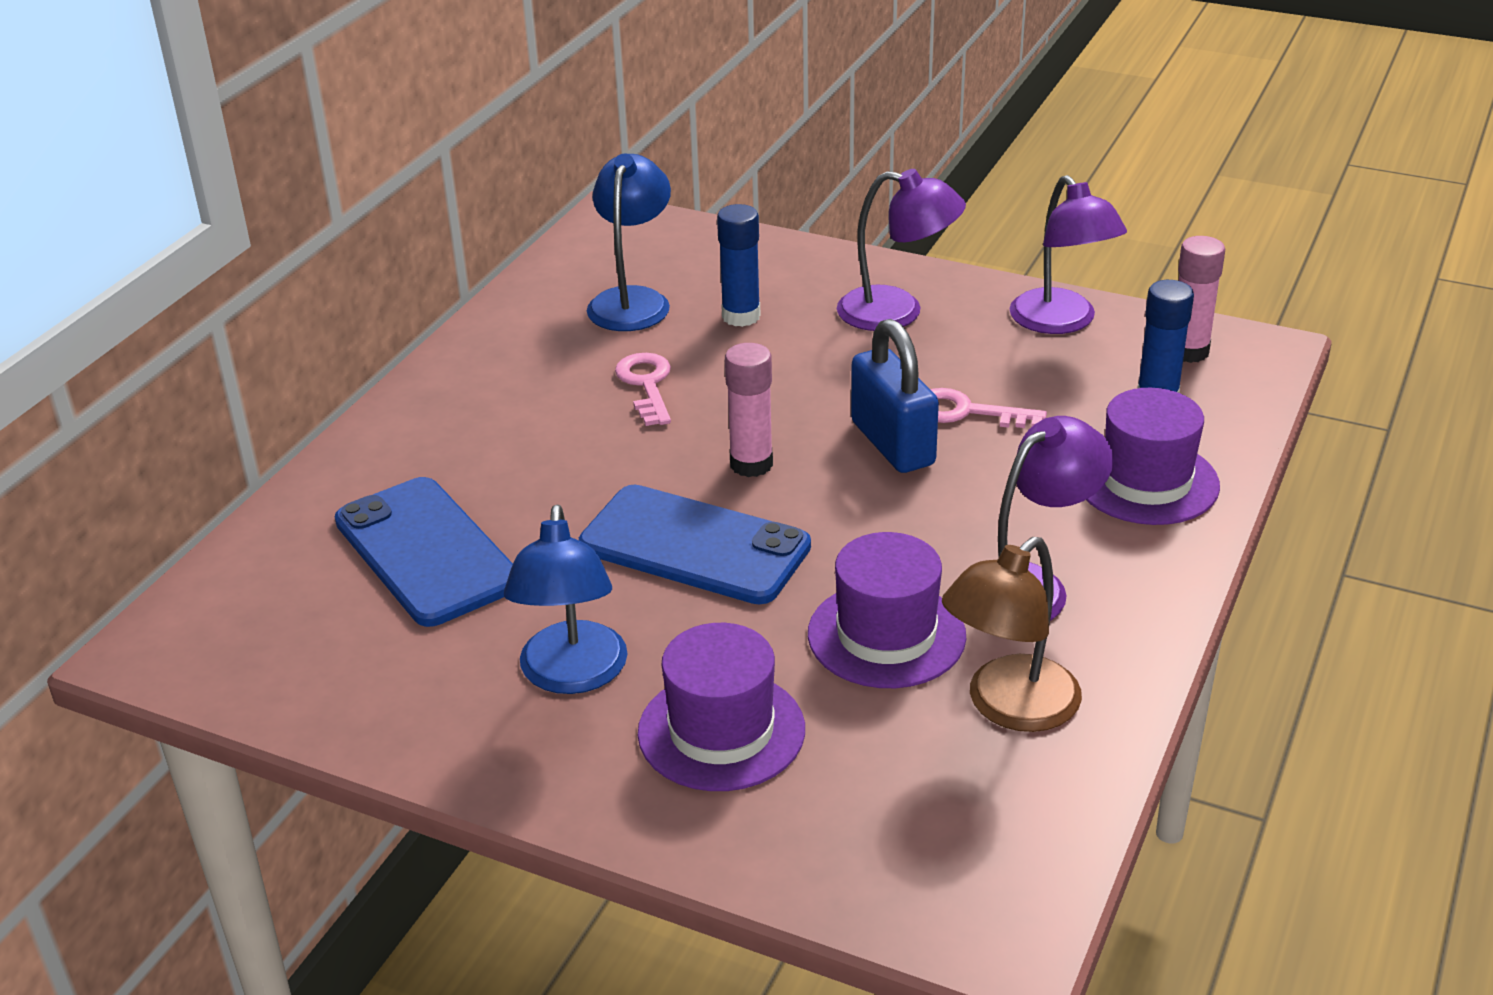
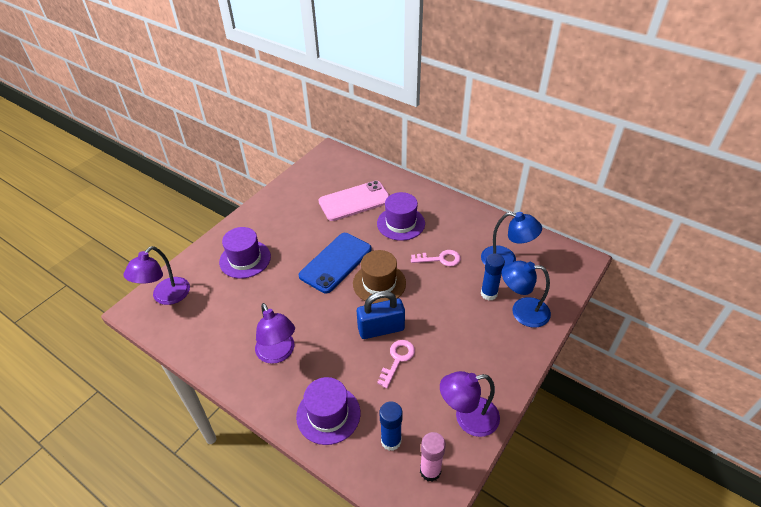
camera: 100 degrees right, 10 degrees up
(427, 552) = (355, 201): blue phone -> pink phone
(572, 675) = (284, 229): blue lamp -> blue lamp (522, 311)
(751, 464) = (379, 283): pink glue stick -> brown hat
(886, 635) = (269, 306): purple hat -> purple hat (401, 223)
(897, 312) = (485, 351): purple lamp -> purple lamp (166, 297)
(1009, 707) = (220, 332): brown lamp -> none

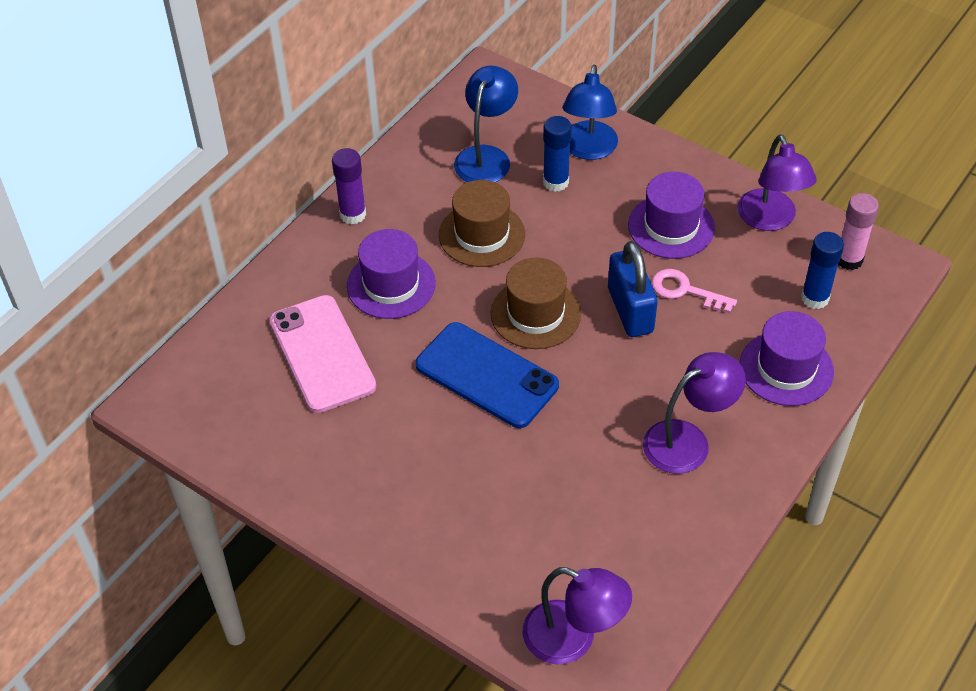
camera: 90 degrees left, 5 degrees up
(245, 259) = (475, 519): purple hat -> purple hat (671, 226)
(440, 259) = (481, 235): pink key -> brown hat
(451, 207) = (353, 214): none -> purple glue stick

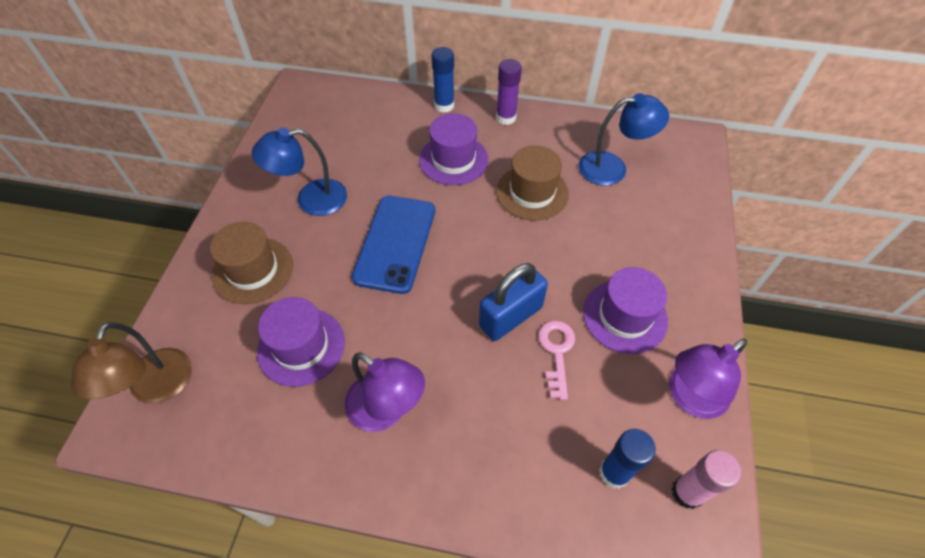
camera: 65 degrees right, 5 degrees up
(322, 354) = (373, 147): pink phone -> none
(535, 314) = (472, 253): brown hat -> brown hat (253, 270)
(555, 182) = (617, 219): blue glue stick -> blue glue stick (444, 106)
(573, 639) = (157, 388): purple lamp -> brown lamp
(588, 150) = (669, 228): blue lamp -> blue lamp (311, 199)
(786, 368) = (509, 472): purple hat -> purple hat (301, 346)

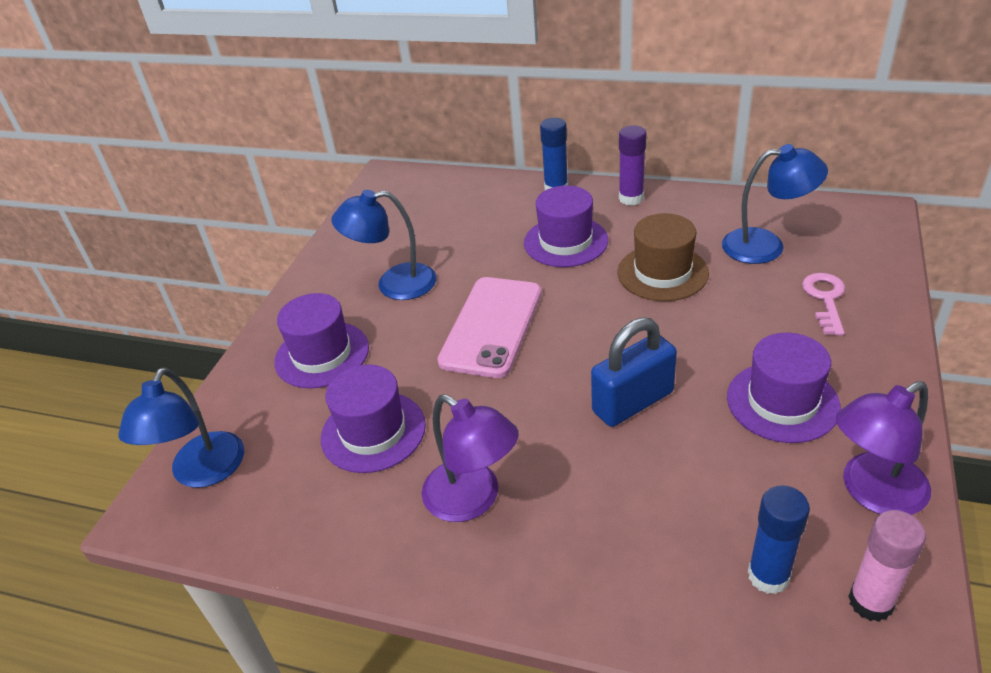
camera: 10 degrees right, 15 degrees down
(157, 388) = (202, 473): brown lamp -> blue lamp
(253, 270) = (322, 354): brown hat -> purple hat
(395, 243) = (491, 326): blue phone -> pink phone
(556, 352) = (692, 440): pink key -> pink key (825, 299)

